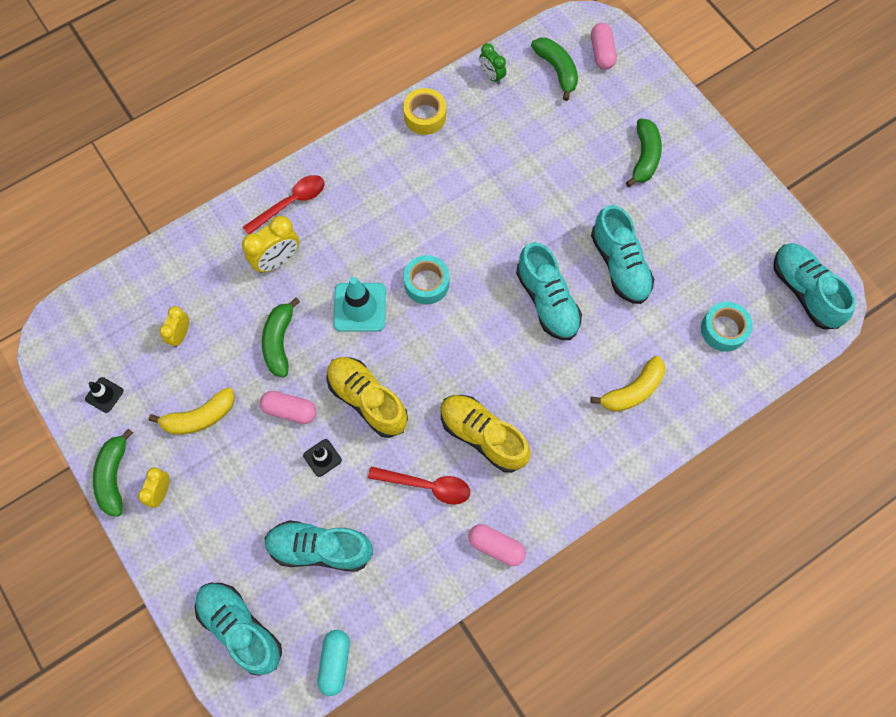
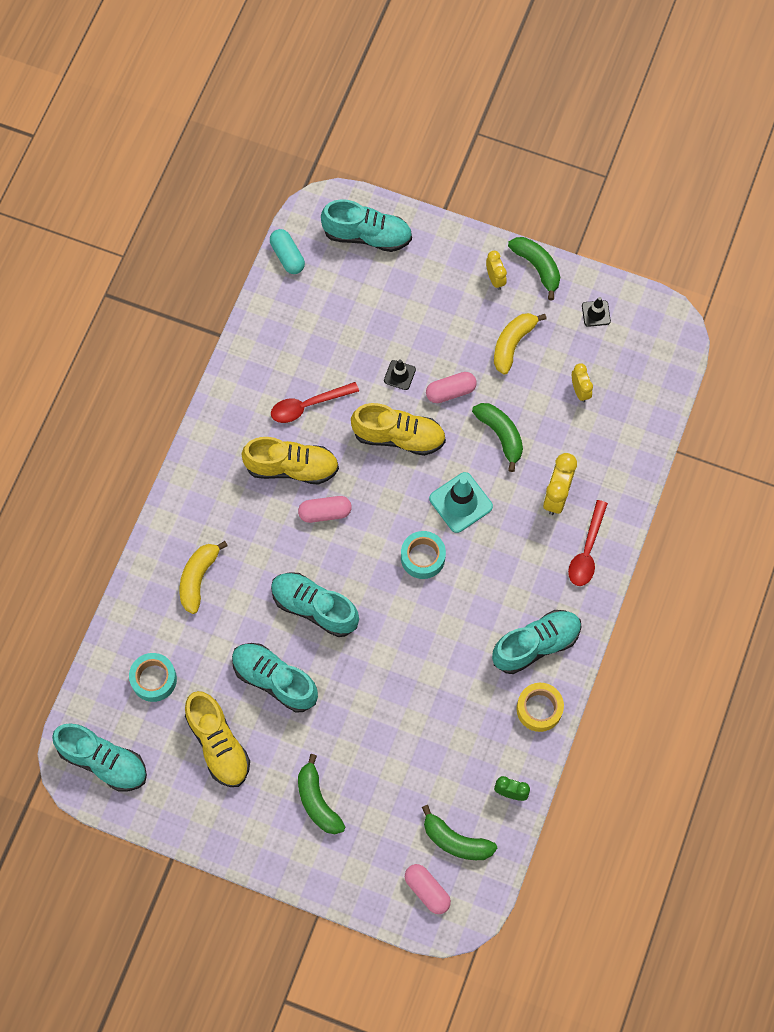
camera: 145 degrees right, 0 degrees up
(320, 549) = (352, 316): turquoise shoe -> turquoise shoe (536, 645)
(496, 546) = (228, 397): pink capsule -> pink capsule (325, 513)
(698, 245) = (218, 744): none -> yellow shoe

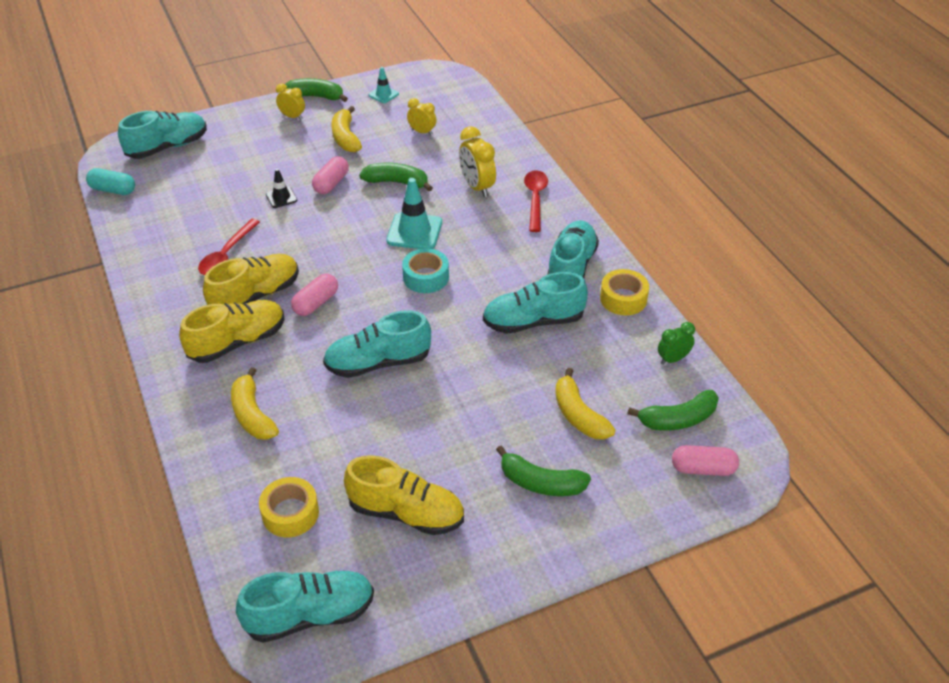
camera: 45 degrees left, 25 degrees down
(154, 679) = (290, 513): turquoise tape -> yellow tape
(275, 680) = (402, 431): turquoise shoe -> turquoise shoe (533, 321)
(396, 775) = (578, 415): none -> yellow banana
(398, 436) = (322, 227): yellow shoe -> yellow shoe (237, 342)
(587, 551) = (535, 199): red spoon -> red spoon turned 150 degrees counterclockwise
(596, 313) = (383, 94): black traffic cone -> turquoise traffic cone

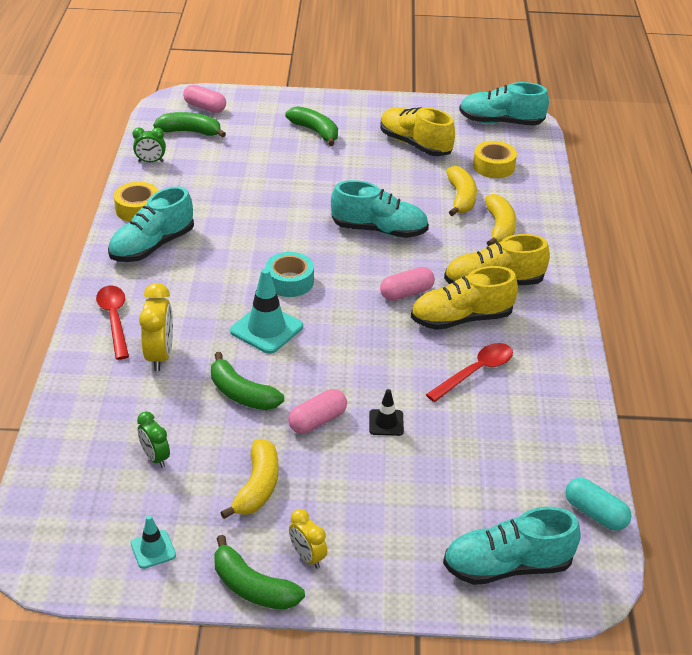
camera: 155 degrees left, 5 degrees down
(422, 132) = (155, 457): yellow clock -> green clock
(533, 321) = (228, 217): turquoise shoe -> none
(535, 199) = (114, 320): red spoon -> red spoon turned 135 degrees clockwise
(578, 415) = (255, 154): yellow banana -> yellow banana (461, 198)

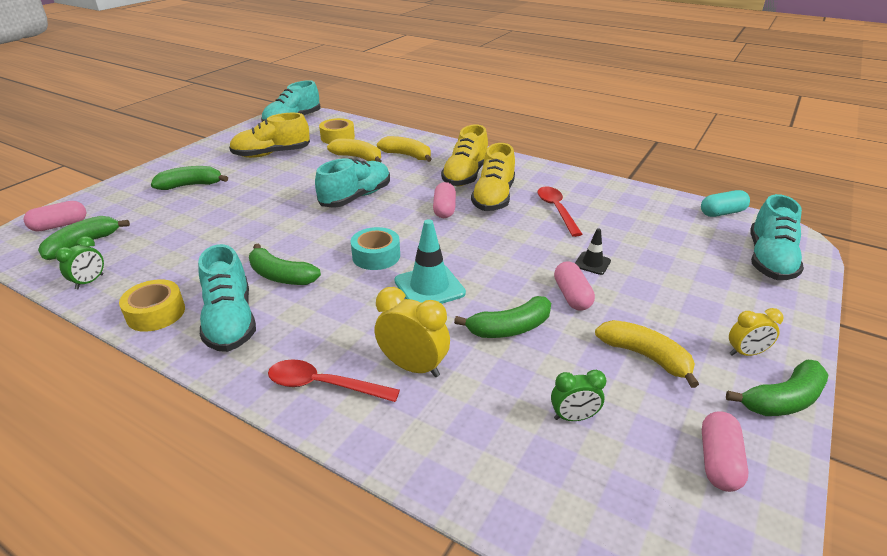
camera: 60 degrees left, 5 degrees down
(153, 549) = (718, 461): turquoise traffic cone -> pink capsule
(222, 243) = (281, 276): none -> green banana

